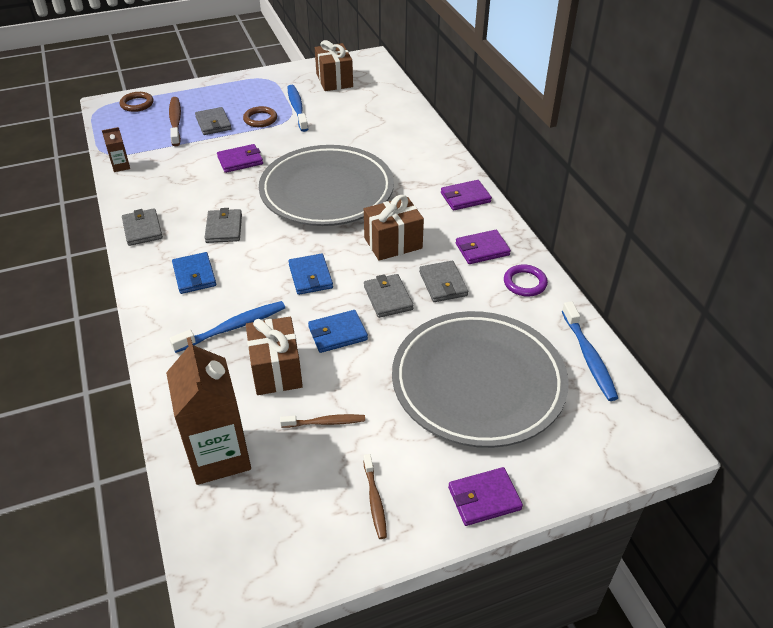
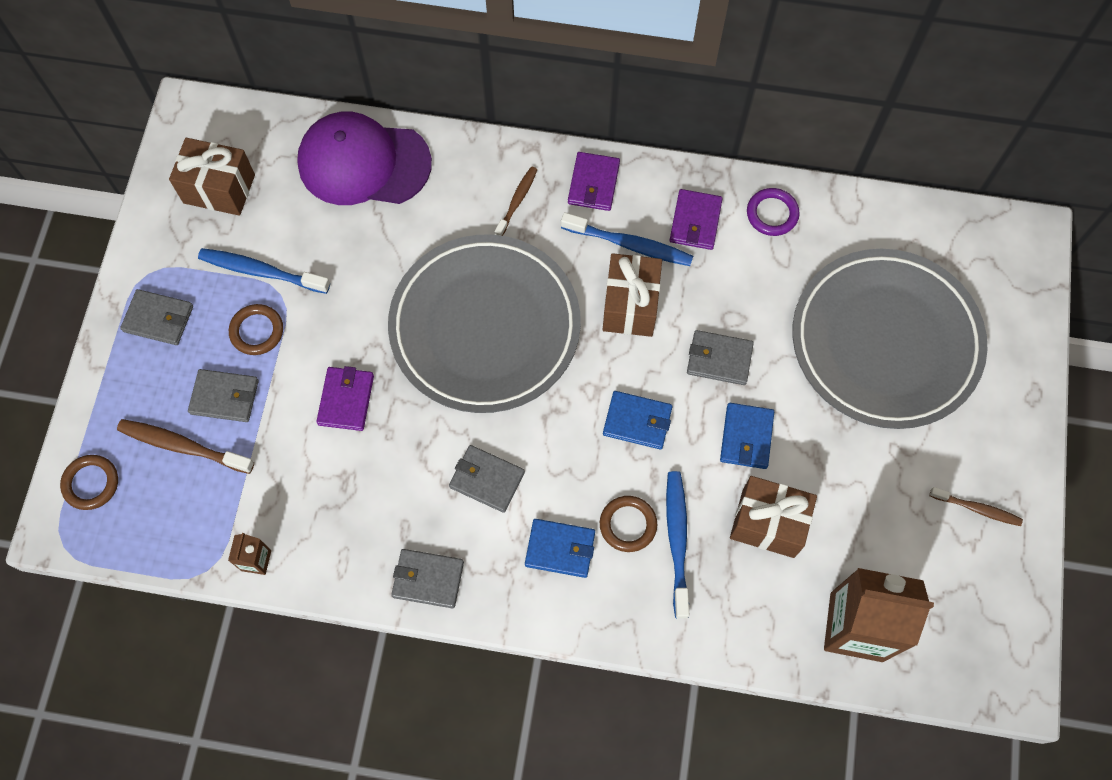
camera: 60 degrees left, 25 degrees up
(231, 299) = (628, 525): none -> brown ring
(325, 422) = (864, 508): brown toothbrush -> brown toothbrush (517, 201)
(393, 115) = (364, 163): none -> purple cap
(443, 284) = (728, 292): grey wallet -> grey wallet (158, 319)
(484, 498) = (1018, 416): purple wallet -> none
(588, 357) = (904, 225): blue toothbrush -> blue toothbrush (629, 245)

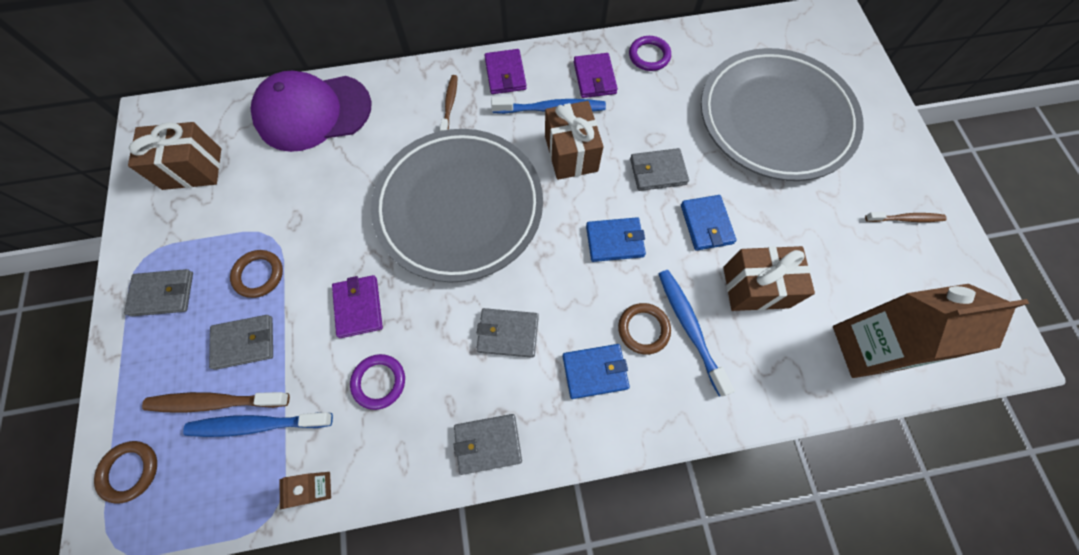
camera: 20 degrees left, 0 degrees up
(261, 271) = (249, 223): blue toothbrush -> blue toothbrush (257, 424)
(343, 482) = (379, 382): none -> purple ring

